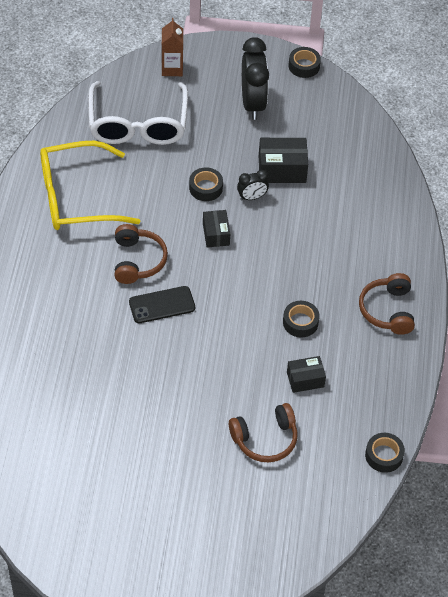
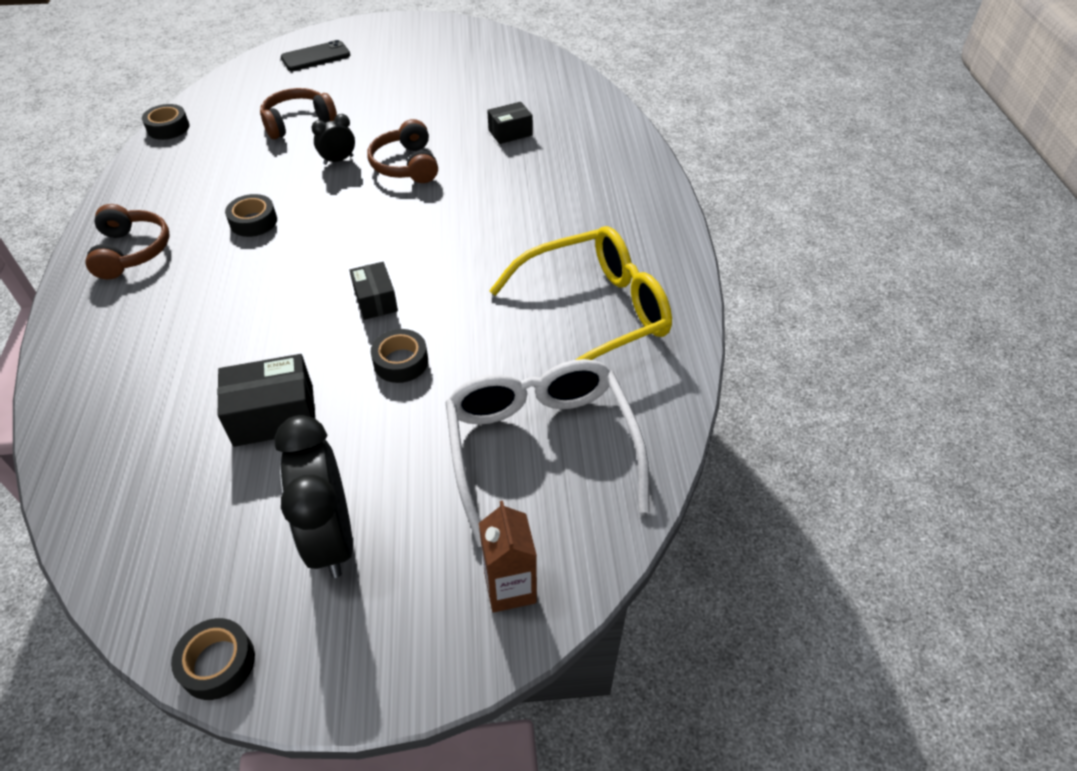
camera: 170 degrees right, 5 degrees down
(138, 261) = (479, 252): brown headphones -> brown headphones (406, 165)
(162, 305) = (434, 211): black phone -> black phone (315, 56)
(252, 197) = (324, 361): black clock -> black clock (338, 160)
(305, 379) = (251, 172): black box -> black box (510, 133)

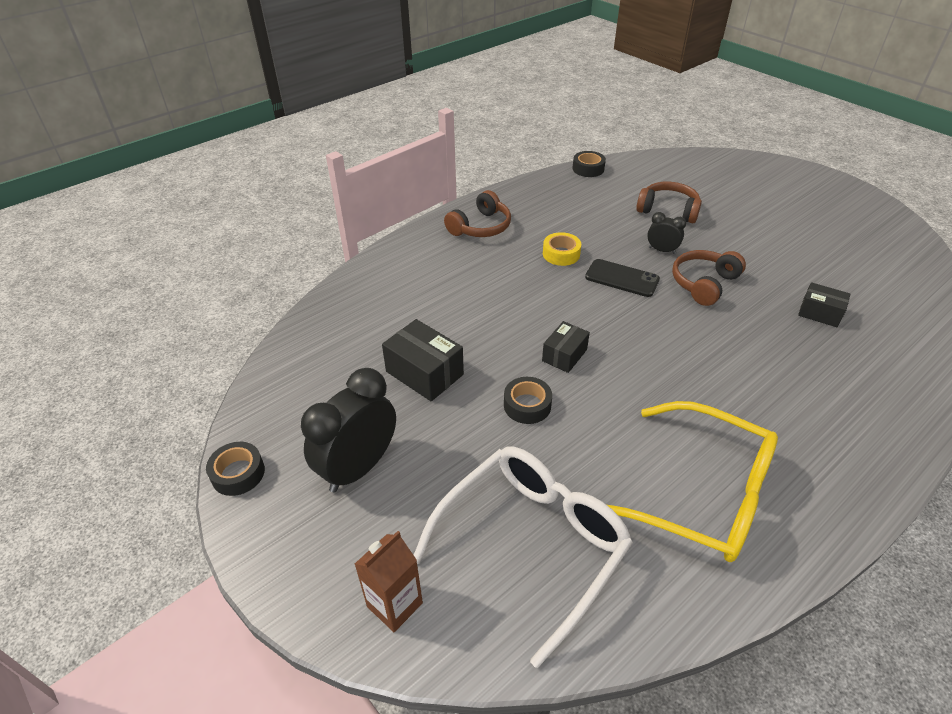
camera: 55 degrees right, 5 degrees down
(253, 221) = (561, 254): black tape -> yellow tape
(315, 56) = (737, 174): black phone -> black phone (622, 278)

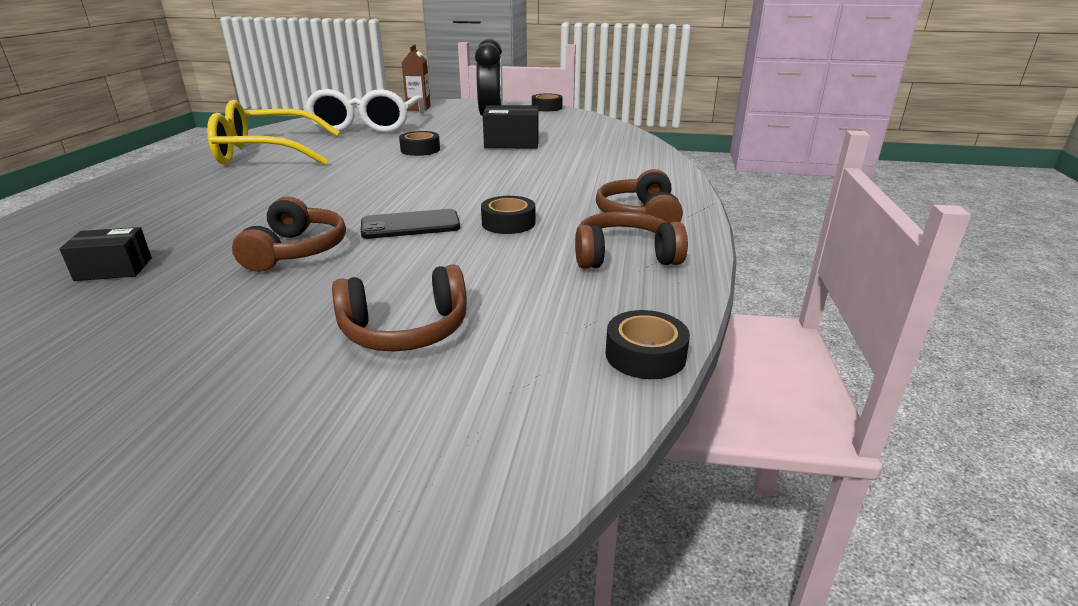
camera: 140 degrees right, 15 degrees down
(532, 206) = (624, 256): none -> brown headphones
(561, 254) = (508, 223): yellow tape -> black tape
(564, 355) = (417, 171): black box -> none
(662, 250) = (378, 267): black clock -> none

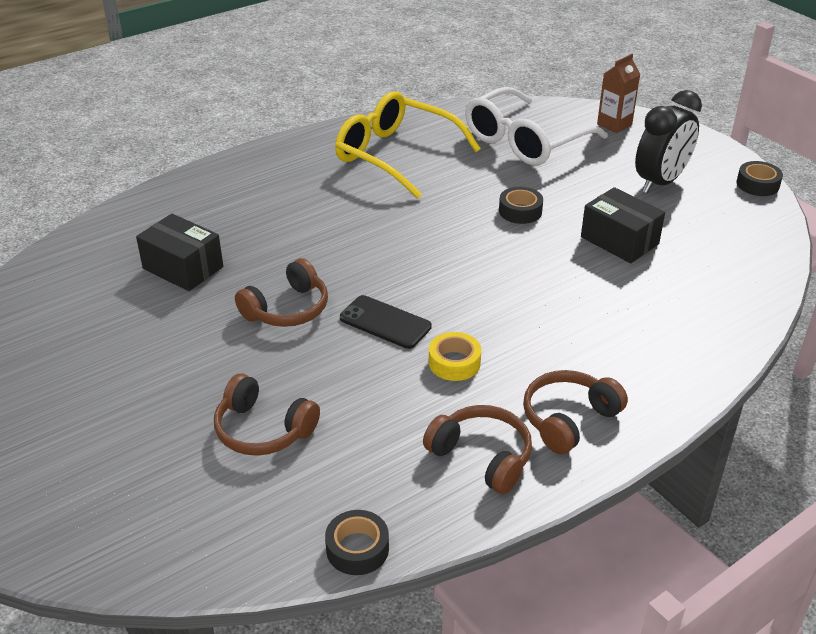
camera: 45 degrees right, 10 degrees up
(114, 269) = (183, 268): black box -> black box, size x1.56
(508, 223) = (454, 363): black tape -> yellow tape

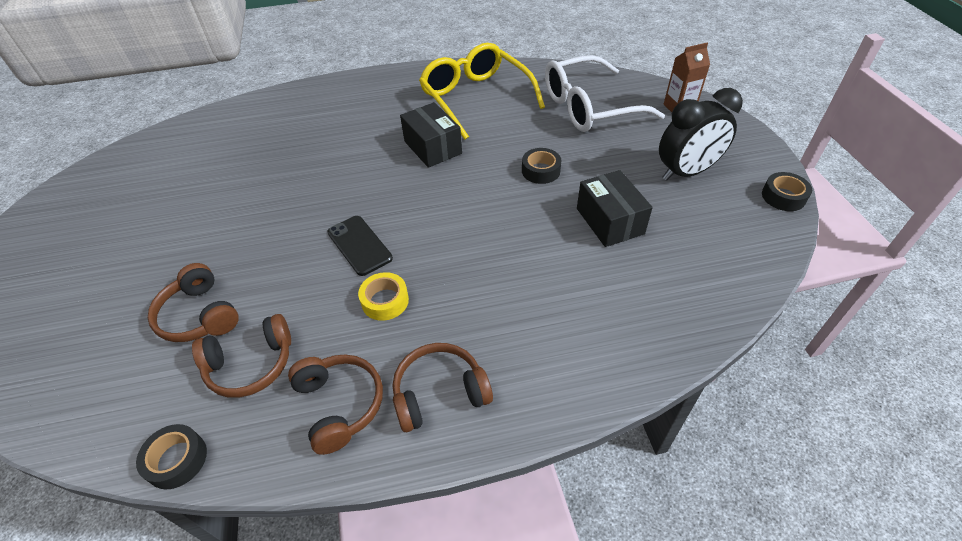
camera: 25 degrees right, 10 degrees up
(183, 268) = (256, 157): black box -> black box (433, 147)
(287, 309) = (298, 212): brown headphones -> brown headphones (251, 365)

